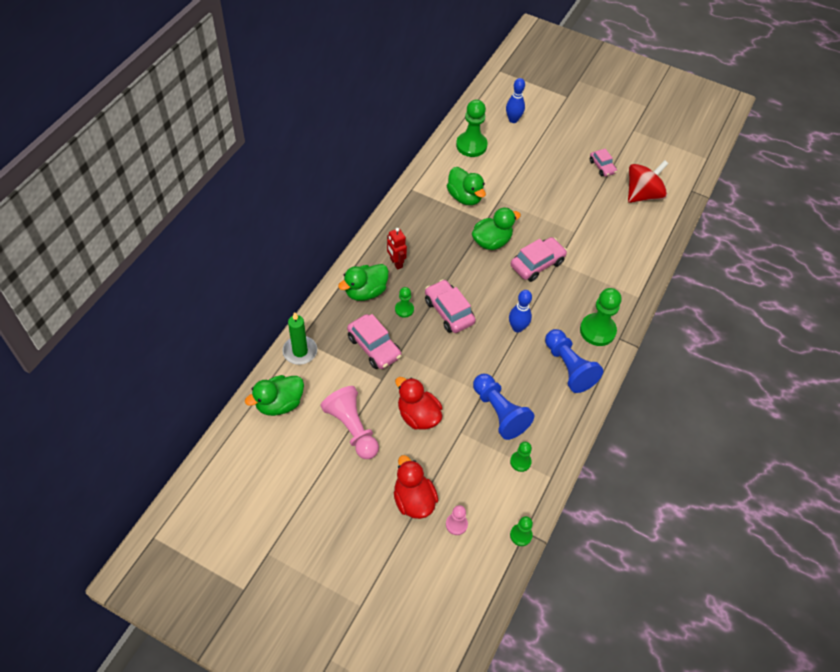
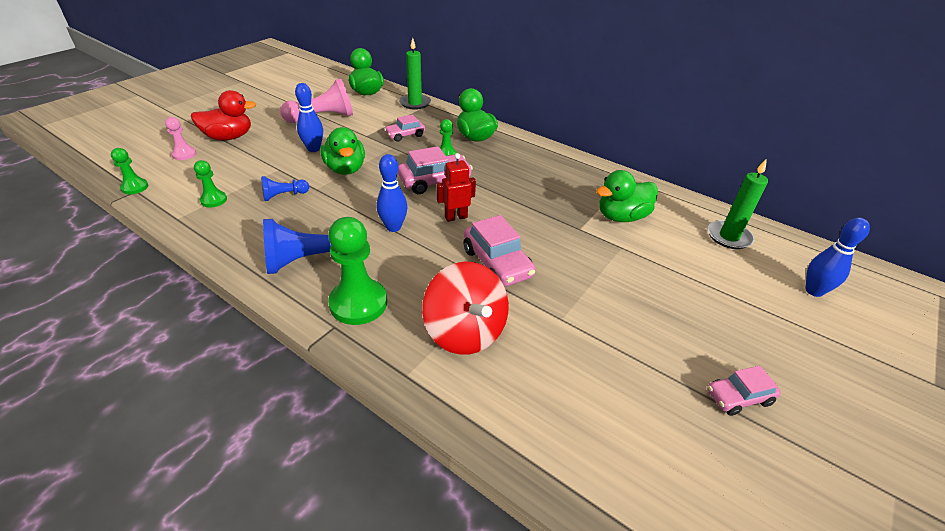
camera: 100 degrees right, 15 degrees down
(374, 347) = (405, 135): pink car -> pink car, size x0.62
(396, 263) = (511, 157): red robot -> red robot (456, 217)
(418, 415) = (313, 149): red duck -> blue bowling pin
(471, 145) = (728, 237): green pawn -> green candle
(491, 241) = (541, 228): green duck -> green duck (345, 169)
(499, 412) = (284, 195): blue pawn -> blue pawn, size x0.53
(642, 195) = (673, 455): red spinning top -> red spinning top (465, 332)

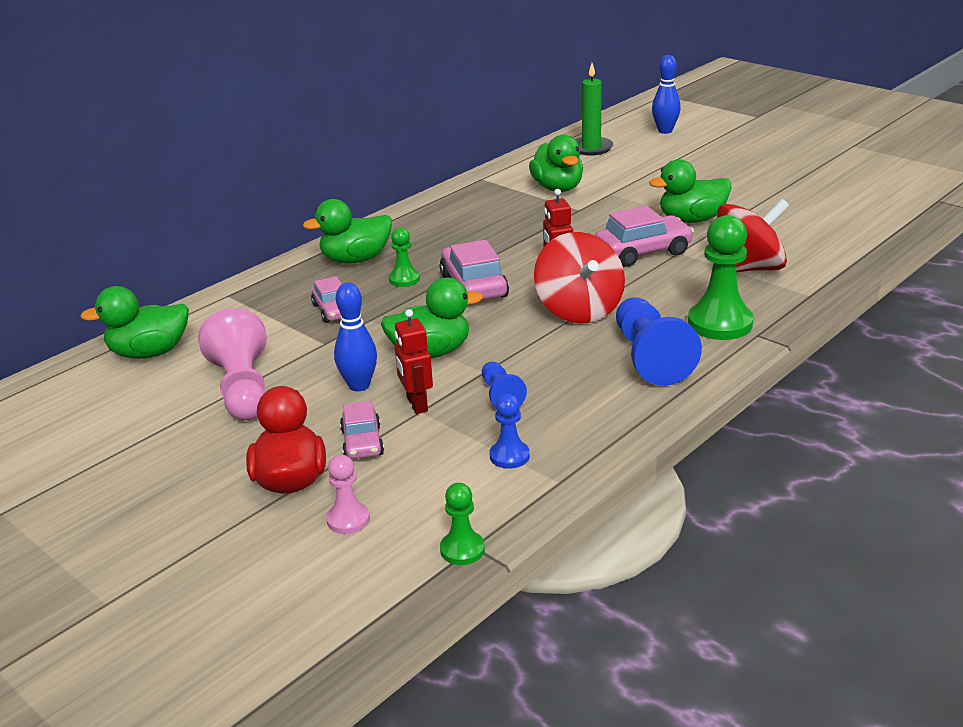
camera: 80 degrees left, 10 degrees down
(214, 200) = (509, 456): green pawn -> blue pawn
(285, 167) = (416, 404): none -> red robot
(393, 227) = (579, 310): blue bowling pin -> red spinning top
(415, 103) = (218, 306): green candle -> none
(573, 298) = (691, 219): none -> green duck
(738, 397) = (789, 173): pink car -> pink car (362, 443)

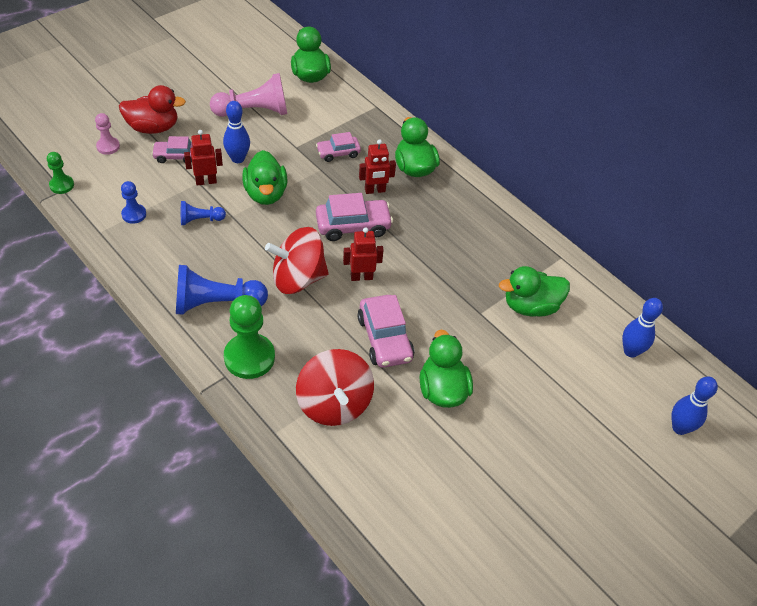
camera: 90 degrees right, 20 degrees up
(404, 279) = (375, 190): green pawn -> red robot
(591, 148) = (631, 351): green candle -> blue bowling pin

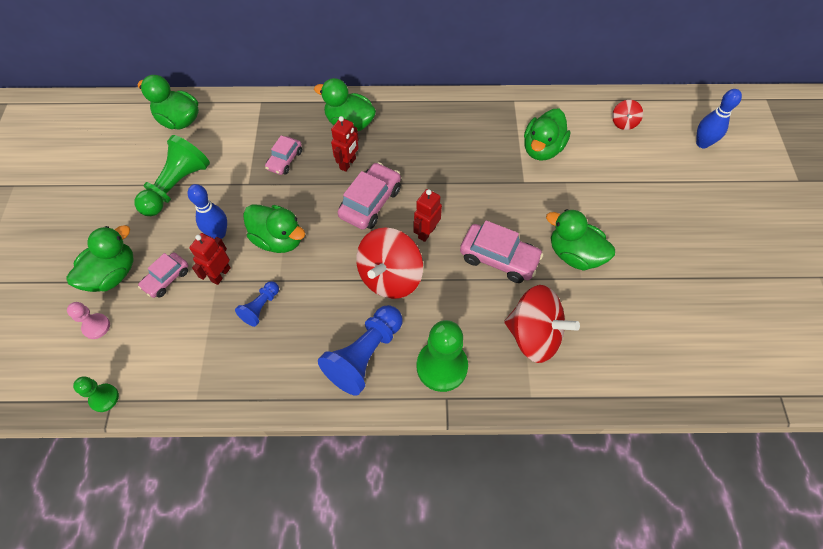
camera: 45 degrees left, 10 degrees up
(134, 214) = (203, 357): blue pawn -> none
(153, 127) = (112, 274): red duck -> green duck
(253, 111) = (176, 186): pink pawn -> green pawn
(631, 351) = (623, 123): blue bowling pin -> red spinning top

